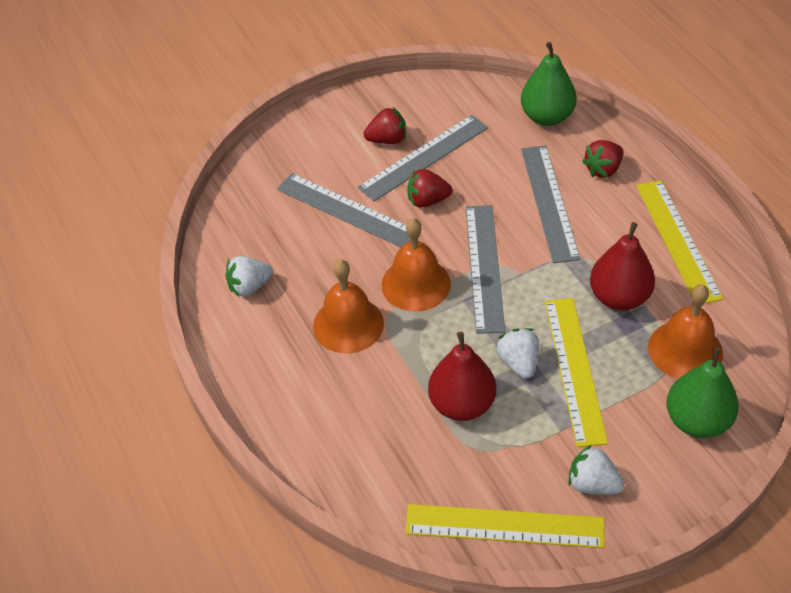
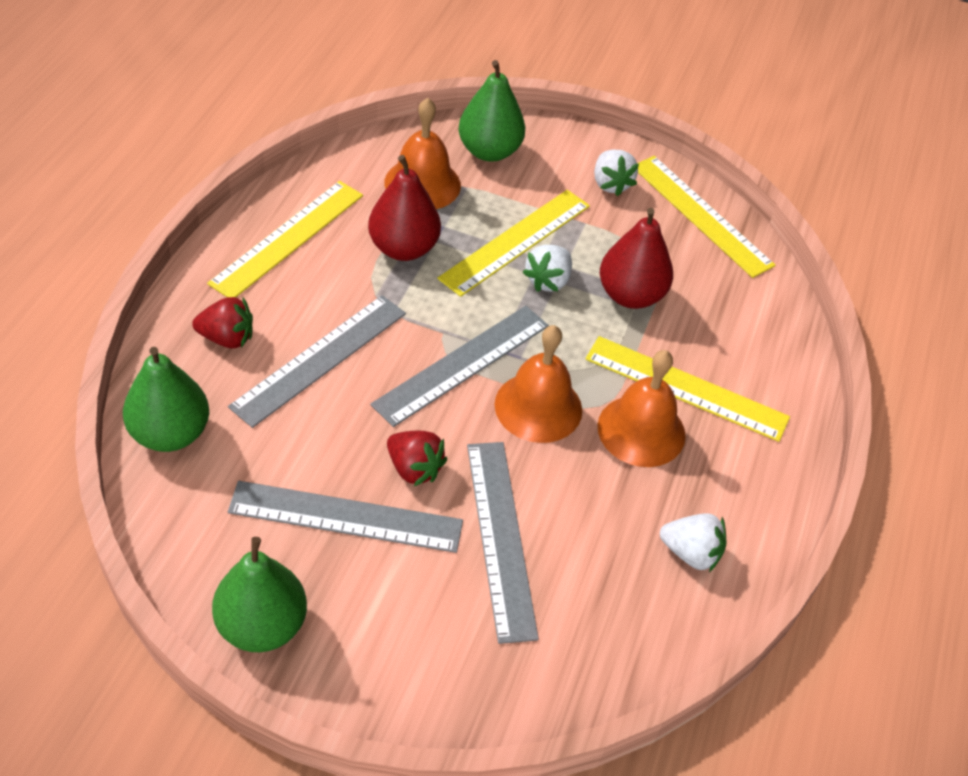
camera: 140 degrees left, 0 degrees up
(354, 374) = (686, 388): none -> yellow ruler
(387, 140) = (347, 577): red strawberry -> none
(393, 99) = (262, 625): none -> green pear

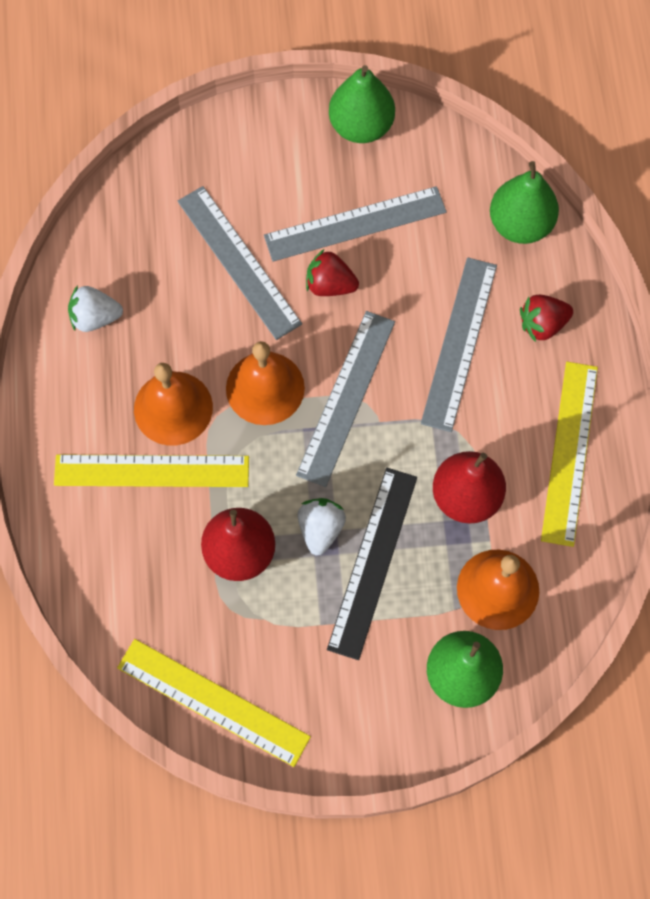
camera: 160 degrees right, 20 degrees up
(516, 241) = (372, 562): yellow ruler -> black ruler
(610, 184) = (320, 696): white strawberry -> none

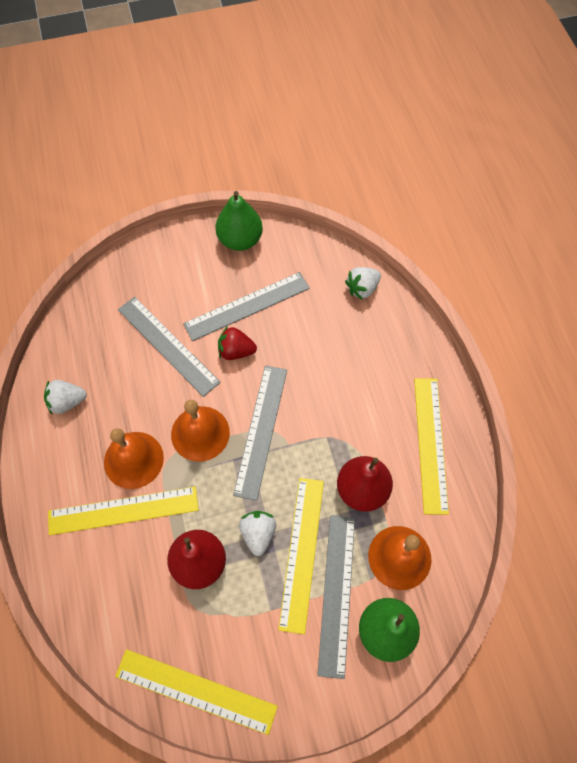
camera: 10 degrees left, 5 degrees down
(372, 562) = (302, 552): black ruler -> yellow ruler
(459, 343) = (335, 378): grey ruler -> grey ruler (337, 593)
(520, 224) = (362, 289): green pear -> white strawberry
(542, 324) = (392, 355): red strawberry -> none

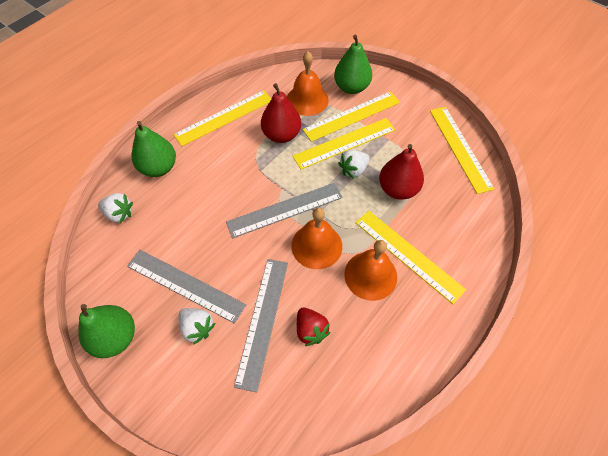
camera: 125 degrees left, 5 degrees down
(67, 402) = (369, 363): white strawberry -> white strawberry (197, 328)
(236, 351) = (233, 266): red strawberry -> red strawberry (311, 330)
(337, 593) = (352, 116): grey ruler -> yellow ruler
(398, 345) = (159, 167): none -> green pear

